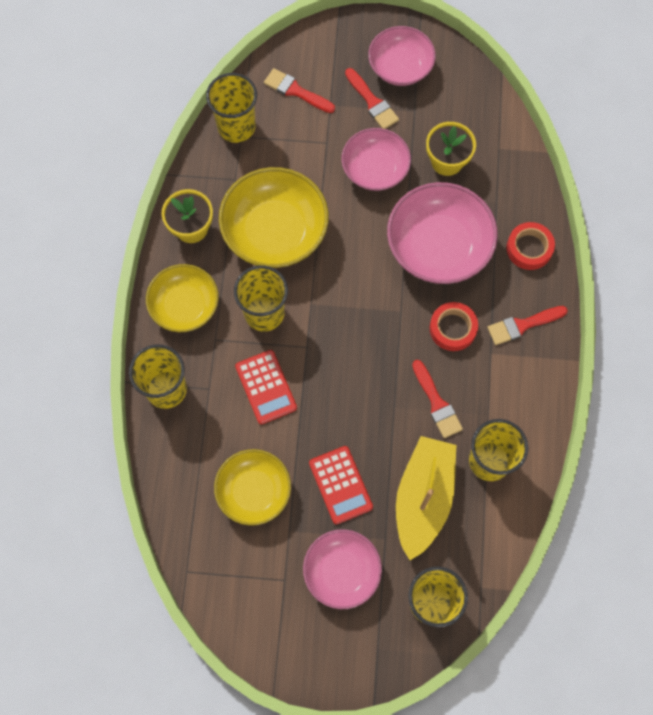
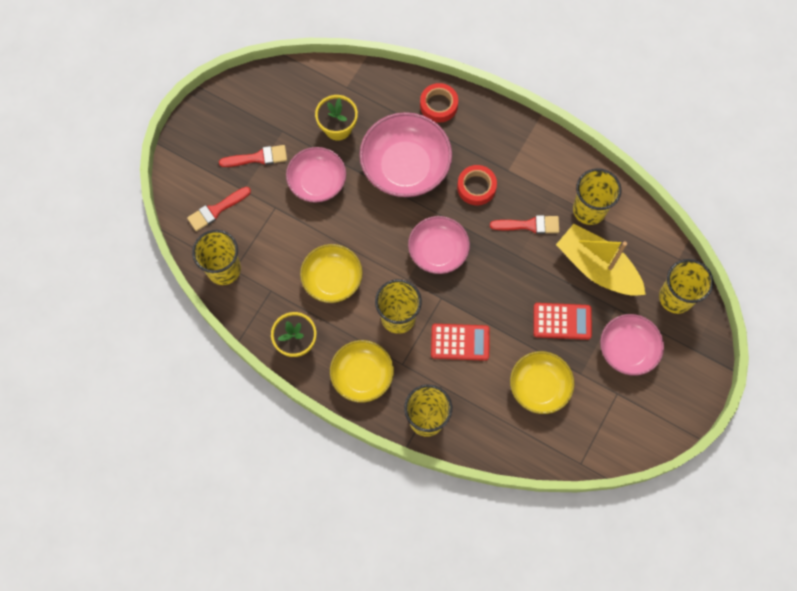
camera: 65 degrees left, 0 degrees up
(275, 231) = (332, 279): yellow bowl -> yellow bowl, size x0.65
(400, 67) = (238, 123): pink bowl -> pink bowl (438, 251)
(522, 325) = (496, 138): red brush -> none

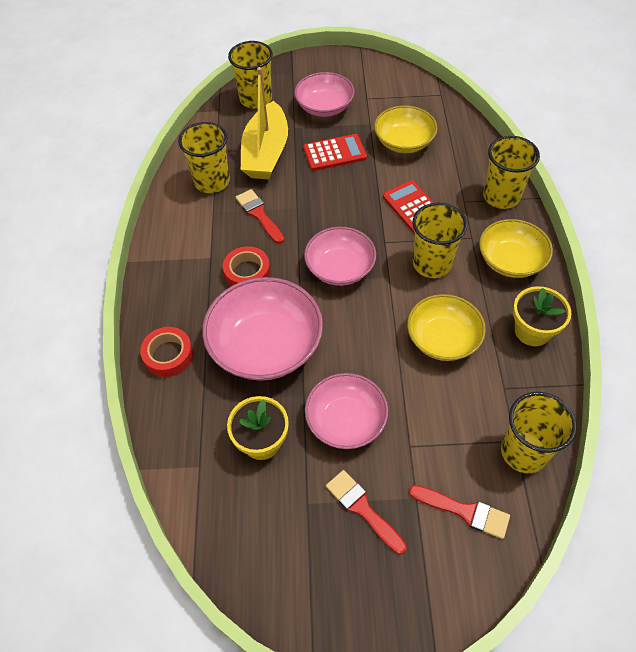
camera: 120 degrees left, 15 degrees down
(562, 321) = (334, 153): red calculator -> red calculator turned 105 degrees clockwise

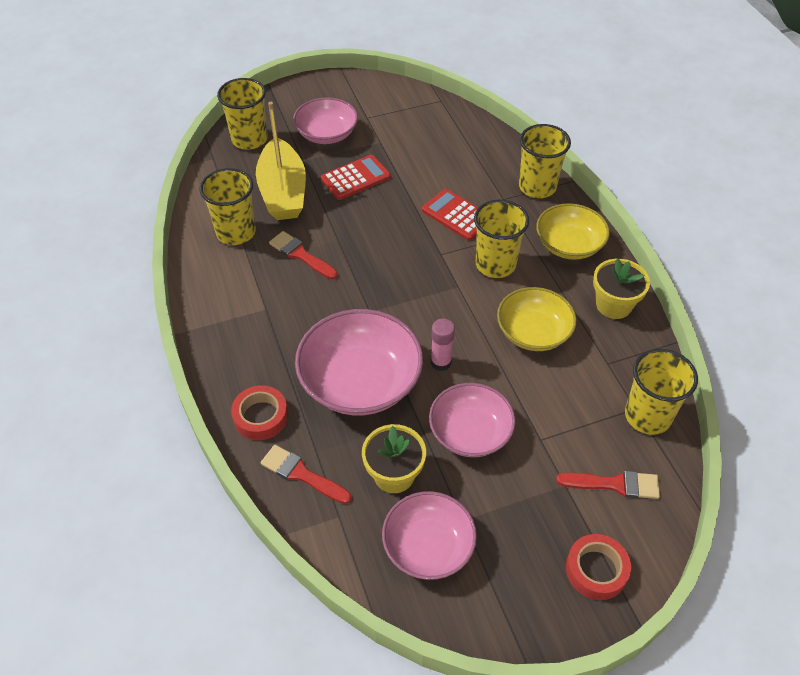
camera: 20 degrees left, 5 degrees down
(247, 272) = (312, 315): red tape -> red tape (596, 570)
(340, 268) = (406, 289): pink bowl -> pink bowl (428, 546)
(345, 346) = (441, 362): none -> pink glue stick
(362, 508) = (519, 509): red brush -> red brush (302, 474)
(404, 142) = (422, 153): yellow bowl -> none

